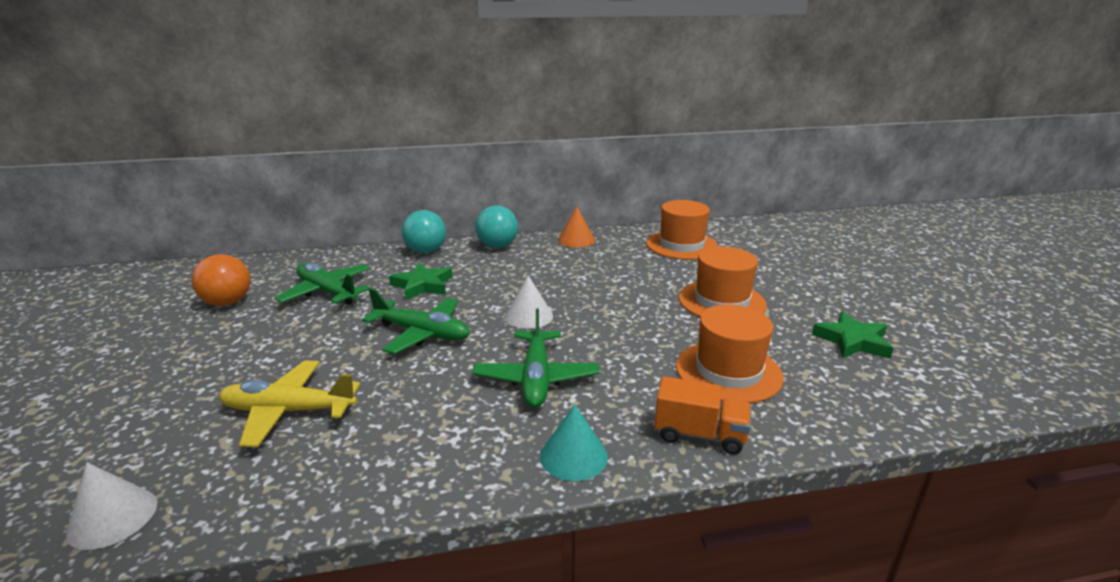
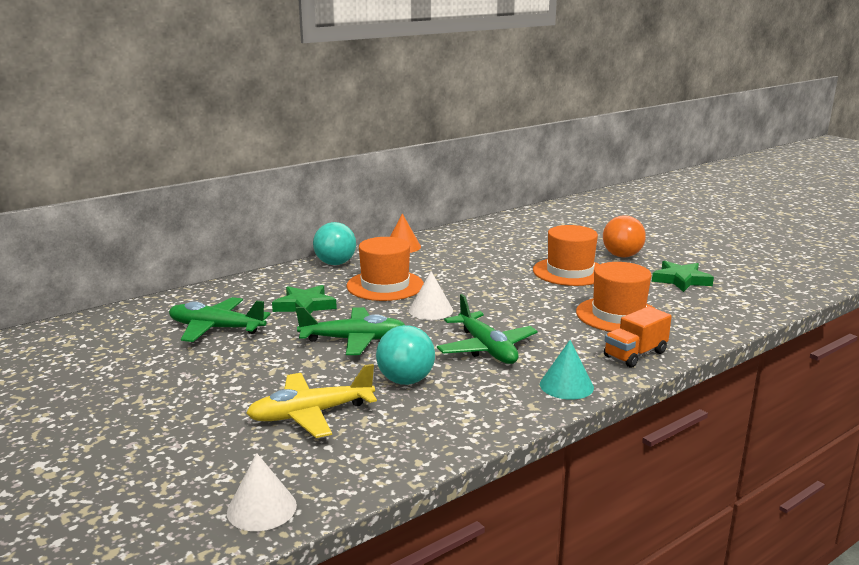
camera: 25 degrees left, 5 degrees down
(228, 302) = (121, 356): orange ball -> orange ball (622, 256)
(426, 251) = (270, 279): turquoise ball -> turquoise ball (405, 380)
(681, 245) = (497, 236): orange hat -> orange hat (385, 285)
(699, 435) = (635, 354): orange truck -> orange truck turned 150 degrees clockwise

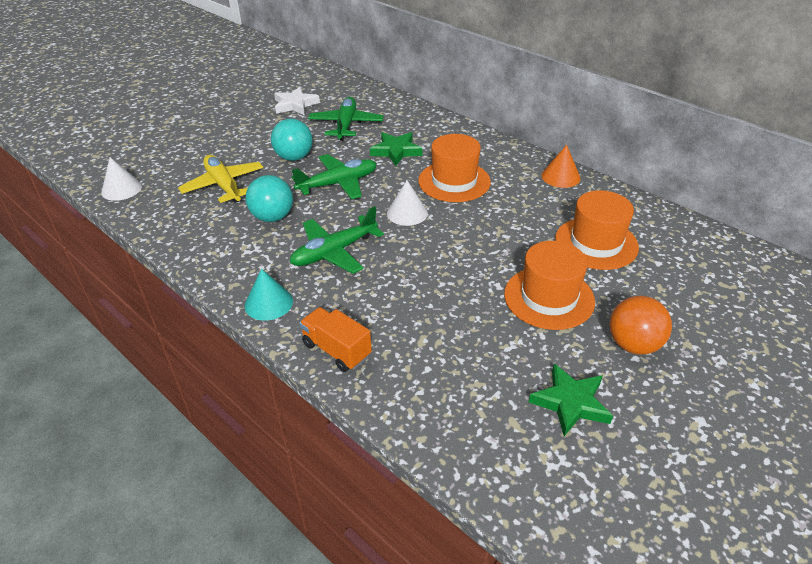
camera: 80 degrees right, 20 degrees up
(120, 358) = (295, 105): none -> white star
(335, 263) = (495, 148): turquoise ball -> turquoise ball (294, 157)
(354, 340) = (338, 183): green plane -> green plane turned 105 degrees counterclockwise
(618, 315) = (433, 338): orange hat -> orange hat (596, 243)

